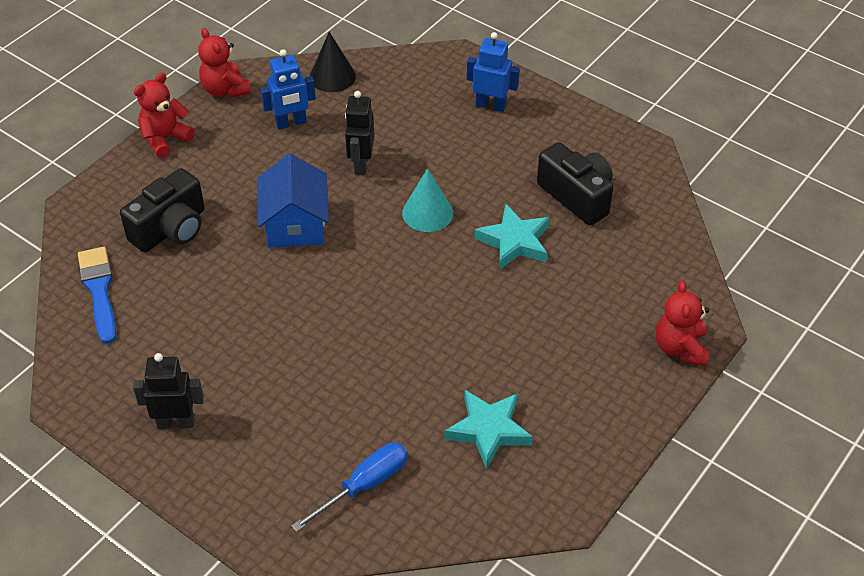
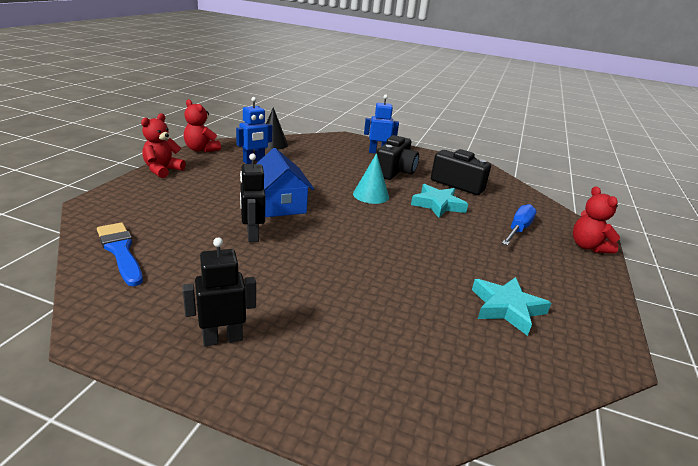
camera: 20 degrees left, 20 degrees down
(171, 229) = (179, 212): black camera -> black camera (395, 171)
(361, 164) = (312, 176): black robot -> black robot (252, 235)
(364, 485) = (434, 365): blue screwdriver -> blue screwdriver (518, 229)

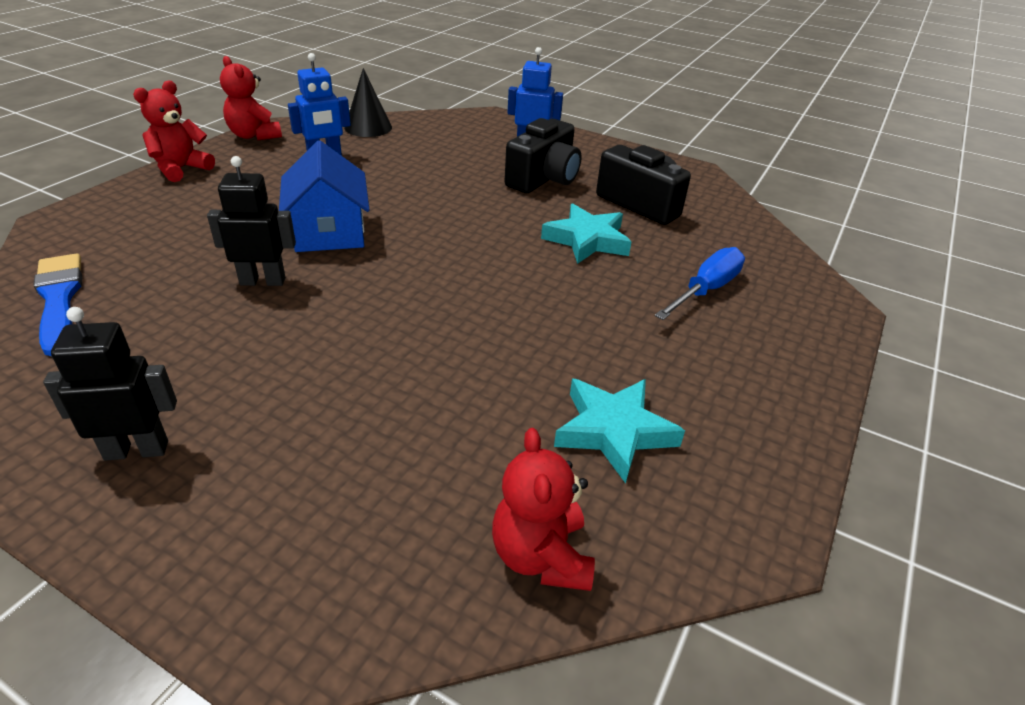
camera: 10 degrees right, 10 degrees up
(252, 235) = (263, 281): black robot -> black robot turned 90 degrees clockwise
(371, 195) = (483, 219): turquoise cone -> none
(588, 247) = (818, 327): red teddy bear -> red teddy bear (541, 556)

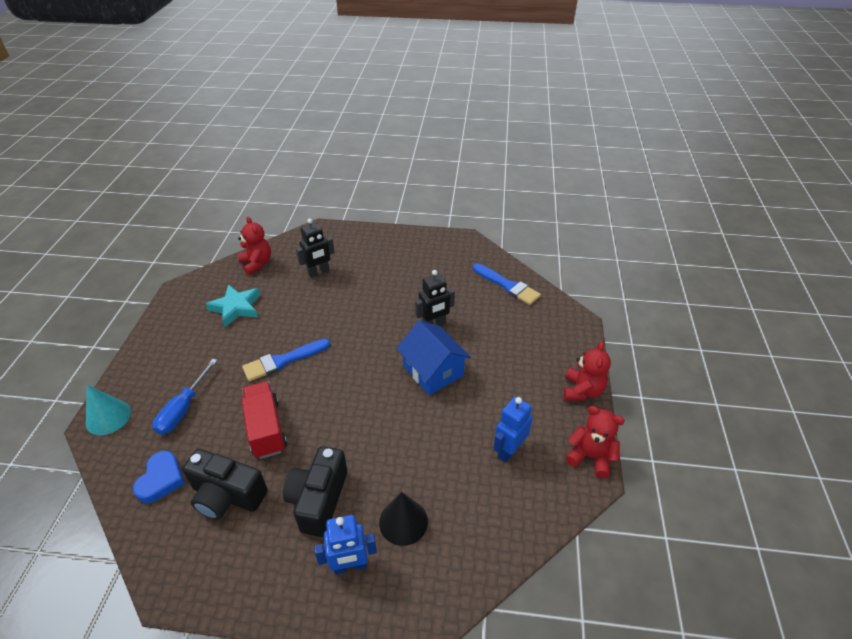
camera: 160 degrees right, 5 degrees up
(137, 450) = (405, 251): black robot -> black robot (319, 272)
(368, 127) = (520, 521): black cone -> black cone (403, 521)
(542, 305) = (282, 361): none -> blue brush
(587, 240) = (266, 429): turquoise star -> red truck
(721, 233) = (161, 479): none -> blue heart
(823, 311) = (108, 417): none -> turquoise cone

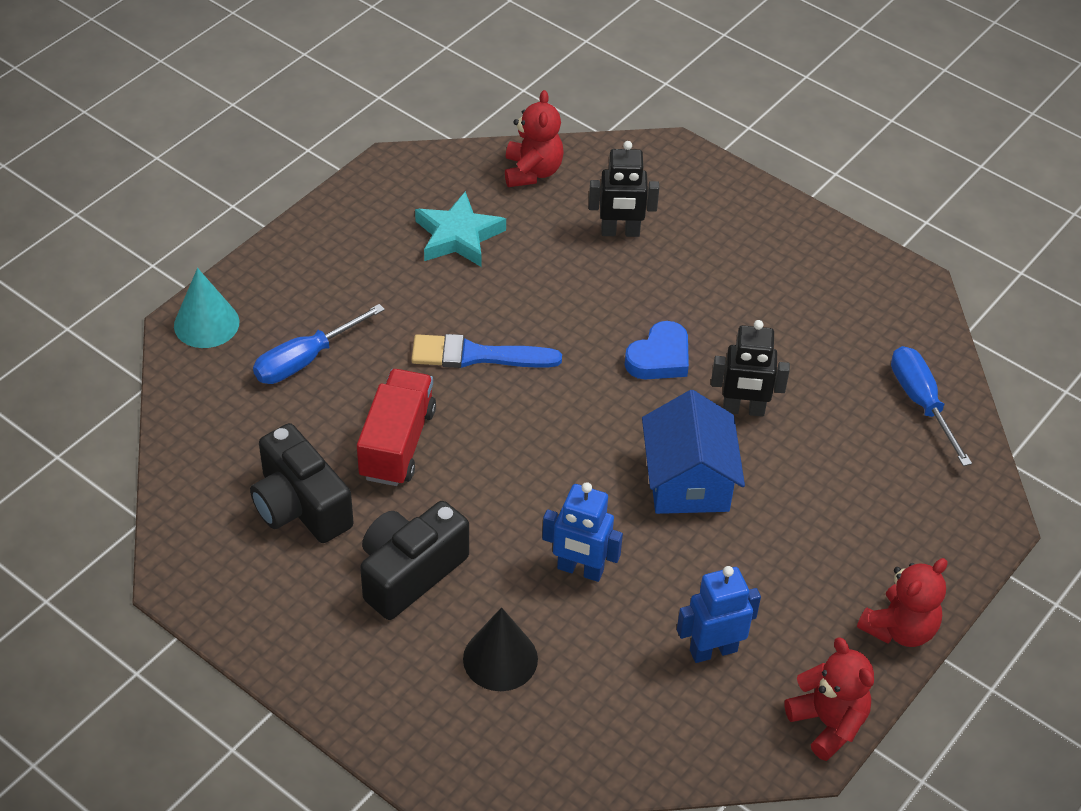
camera: 30 degrees right, 5 degrees up
(161, 479) = (232, 443): blue heart -> blue heart (659, 357)
(350, 566) = (399, 672): blue robot -> blue robot (580, 570)
(508, 286) = (921, 403): blue brush -> blue screwdriver

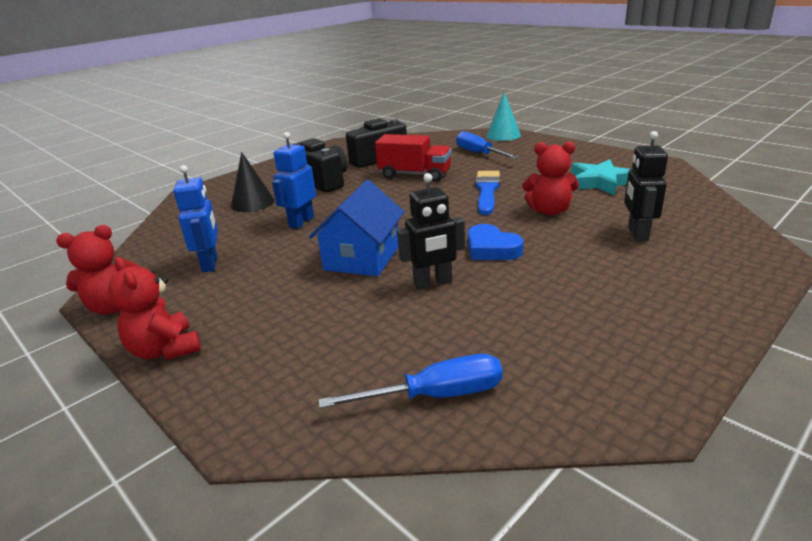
camera: 100 degrees right, 20 degrees down
(532, 172) = (690, 202): red teddy bear -> red teddy bear (549, 211)
(688, 481) = (362, 258): blue house -> blue house turned 75 degrees counterclockwise
(743, 409) = (433, 283): black robot -> black robot turned 120 degrees counterclockwise

